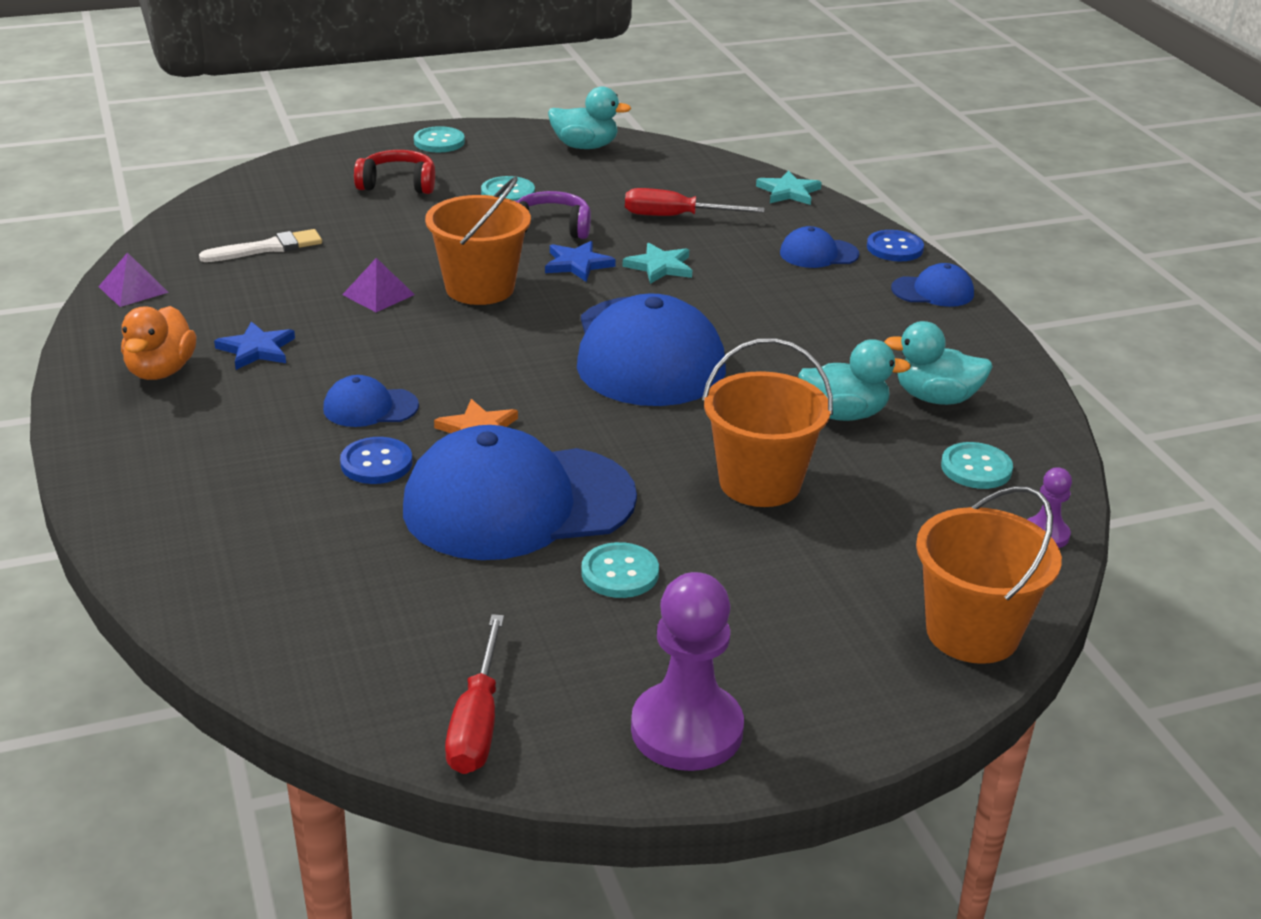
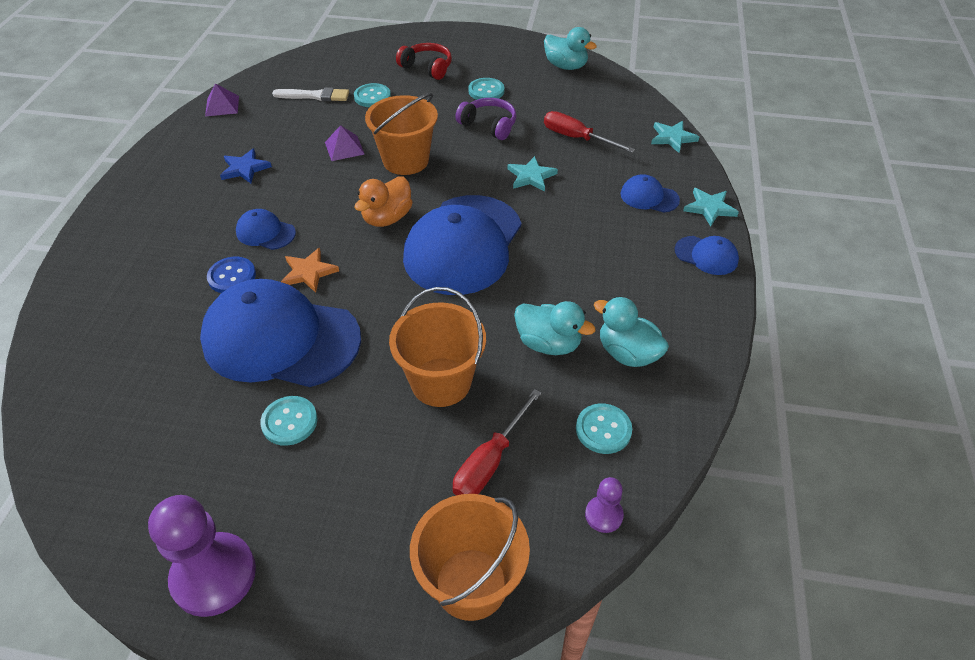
camera: 30 degrees right, 15 degrees up
(161, 371) = (184, 168): orange duck -> orange duck (387, 218)
(439, 142) = (479, 41): turquoise button -> turquoise button (372, 97)
(477, 722) = (107, 506): red screwdriver -> red screwdriver (490, 461)
(577, 264) = (480, 159): blue star -> none
(894, 248) = (709, 208): blue button -> turquoise star

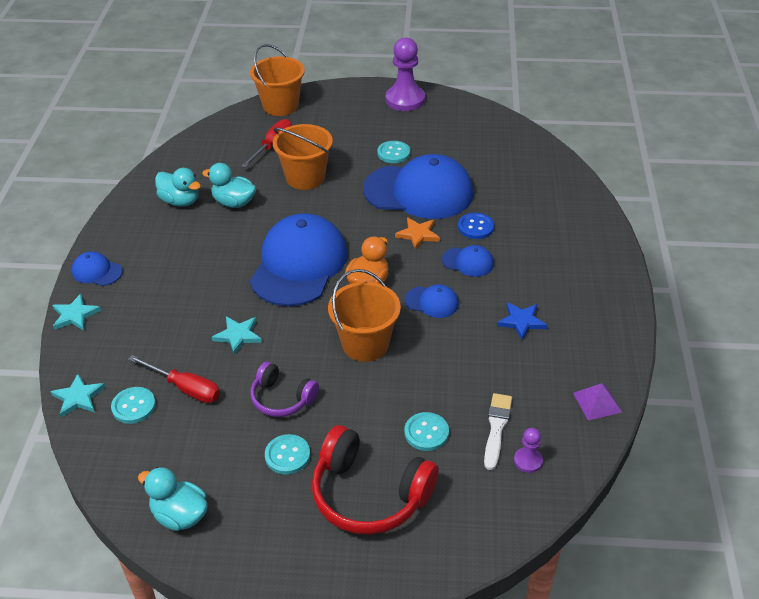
camera: 175 degrees right, 5 degrees down
(315, 96) = (496, 428): white brush -> white brush turned 105 degrees clockwise
(344, 148) = (433, 354): purple pyramid -> none
(427, 68) = (369, 494): red headphones -> red headphones, size x1.70
(603, 430) = (205, 163): turquoise button -> turquoise button (133, 406)
(604, 515) = (211, 131): purple pawn -> purple pawn (528, 461)
(649, 197) = (127, 322): blue cap -> blue cap (432, 302)

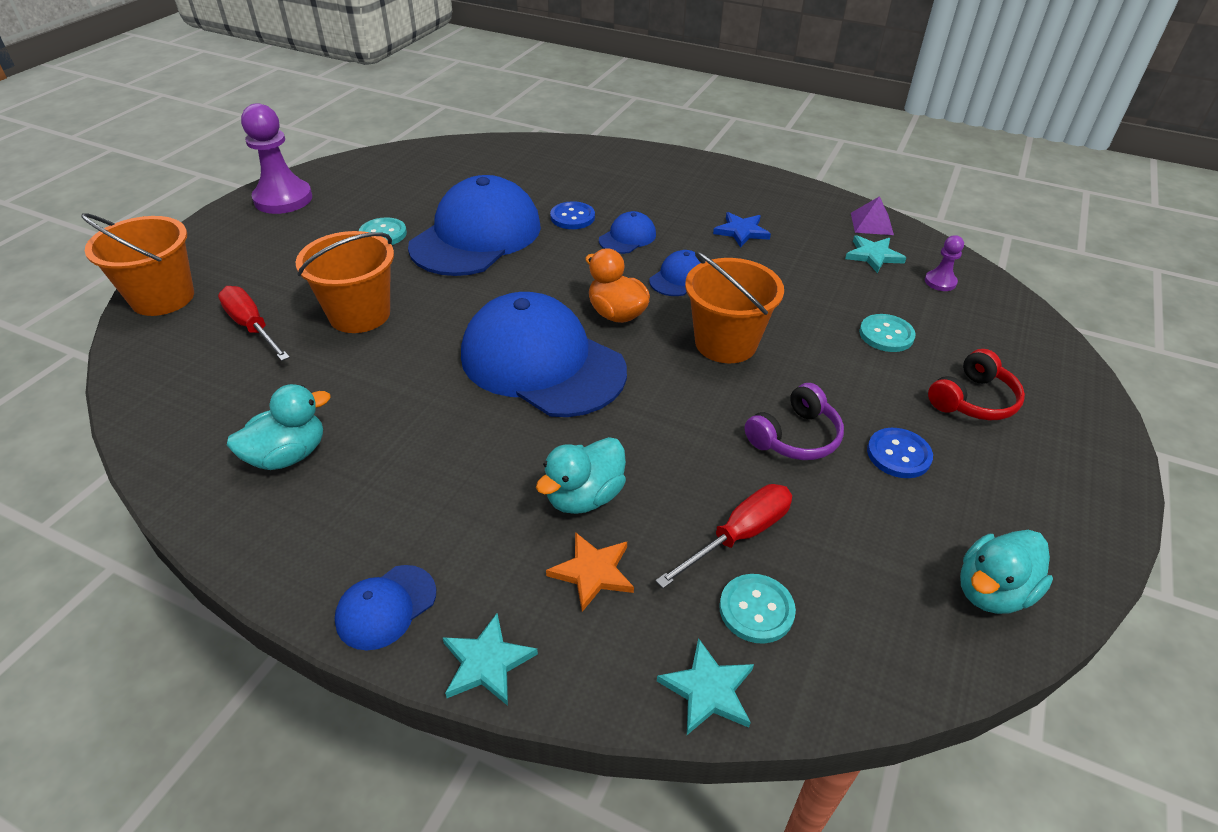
camera: 70 degrees left, 0 degrees up
(234, 203) = (350, 395): turquoise duck -> turquoise duck (584, 497)
(238, 335) = (653, 454): turquoise star -> turquoise star (873, 256)
(287, 455) = (898, 454): turquoise button -> blue button
(369, 494) = (973, 400): red headphones -> red headphones, size x0.59
(418, 234) = (555, 257): orange star -> orange star (593, 572)
(496, 428) = (891, 288): white brush -> none

